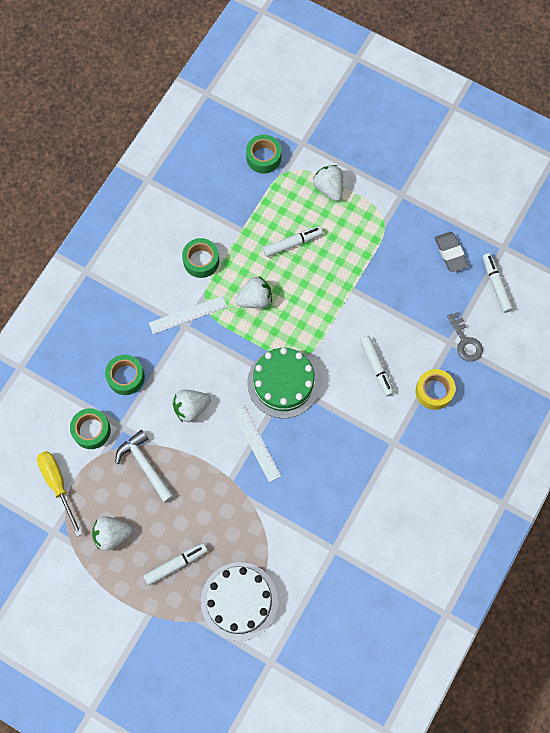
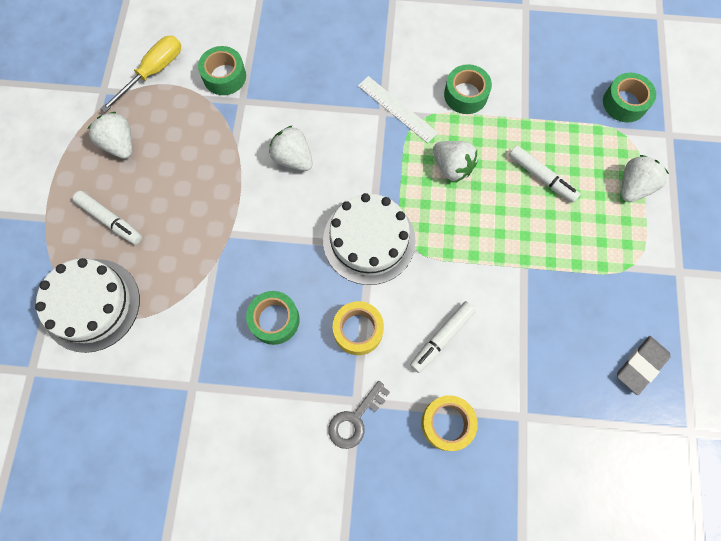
camera: 65 degrees right, 0 degrees up
(126, 377) = (297, 82): green tape -> green tape (274, 320)
(145, 465) = (209, 142): white hammer -> none
(256, 443) = (284, 242): white ruler -> none
(283, 383) = (369, 240): green cake -> white cake
(346, 420) = (358, 330): none -> yellow tape
(465, 341) = (534, 436): grey key -> grey key (355, 419)
(496, 285) = (634, 444): white marker -> none

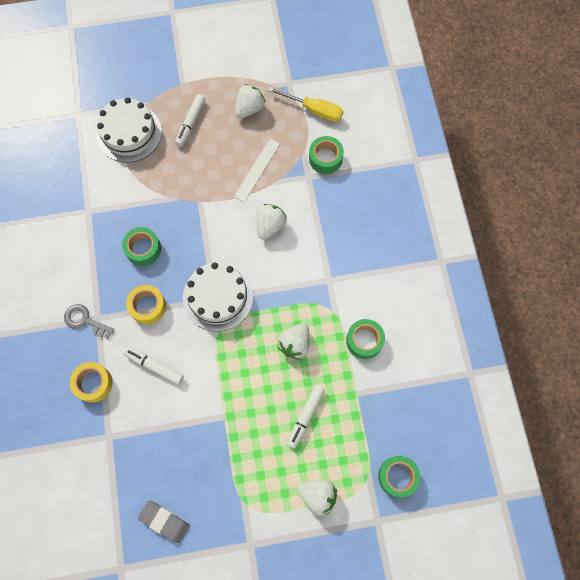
camera: 75 degrees right, 0 degrees up
(397, 109) = (335, 290): white ruler -> white ruler (257, 170)

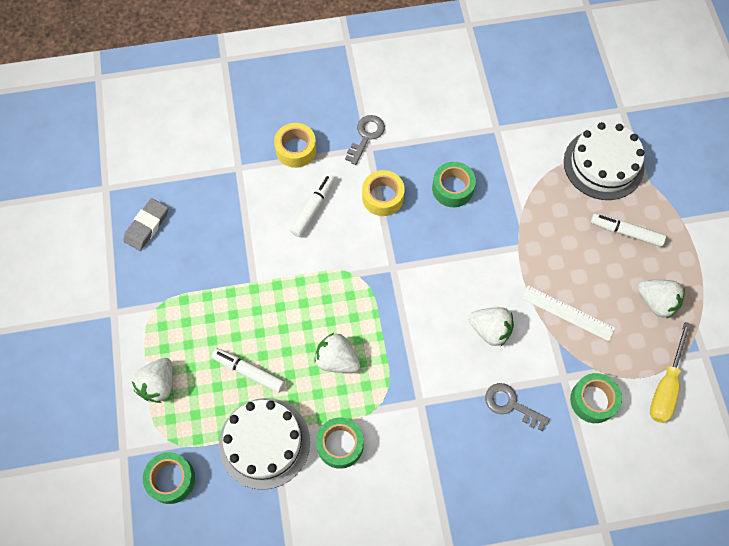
camera: 90 degrees right, 5 degrees down
(218, 297) = (395, 271): white cake -> white cake (264, 443)
(330, 214) = (511, 405): none -> grey key

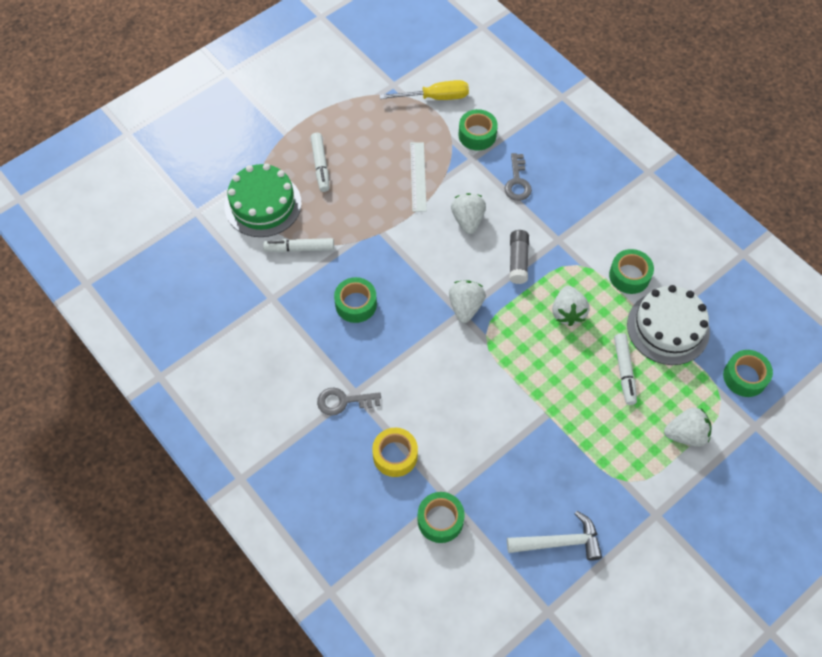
camera: 120 degrees left, 5 degrees down
(147, 226) = (559, 542): grey eraser -> white hammer
(223, 154) = (440, 520): none -> green tape
(313, 208) = (446, 406): white marker -> white marker (300, 248)
(382, 197) = (399, 354): yellow tape -> none
(418, 349) = (518, 261): none -> grey glue stick
(603, 164) = (263, 204): white cake -> green cake
(656, 302) = (370, 125): white strawberry -> white strawberry (465, 307)

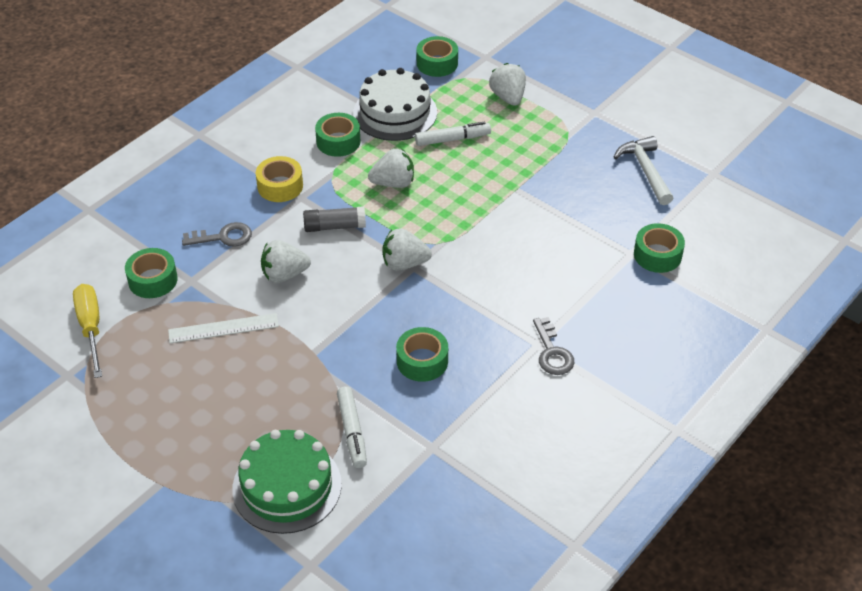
camera: 100 degrees left, 15 degrees down
(320, 165) = (214, 433): white marker -> none
(395, 455) = (601, 299): yellow tape -> yellow tape (280, 186)

